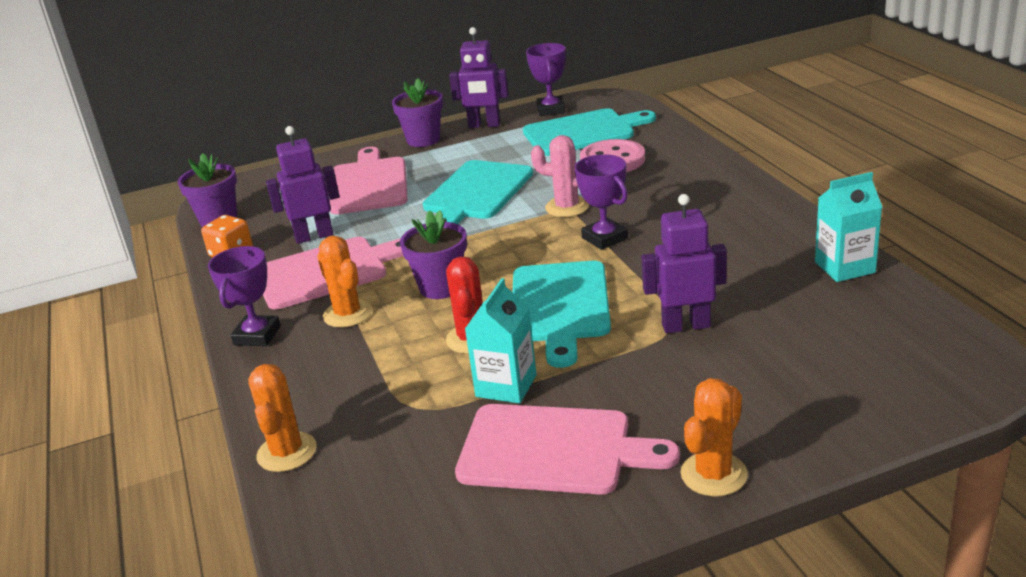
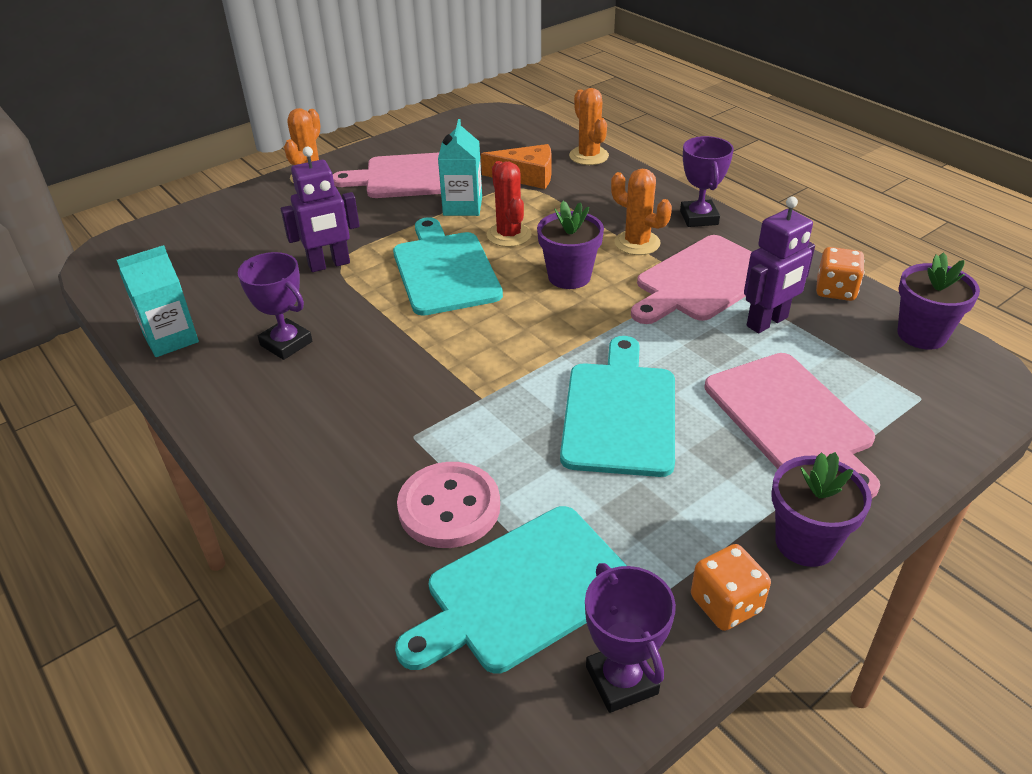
camera: 160 degrees right, 10 degrees up
(397, 426) = (526, 176): none -> orange cheese
(484, 125) = (726, 604): purple robot -> orange dice
(567, 207) = (484, 397): pink cactus -> none
(605, 238) = (423, 352): purple trophy -> purple trophy (286, 343)

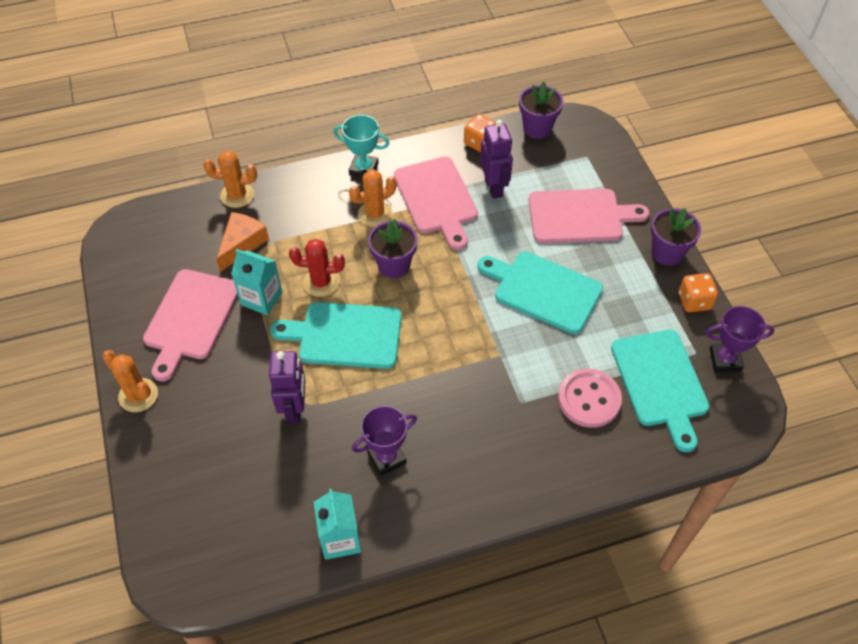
camera: 70 degrees left, 15 degrees up
(699, 218) = (363, 169): purple trophy -> turquoise trophy

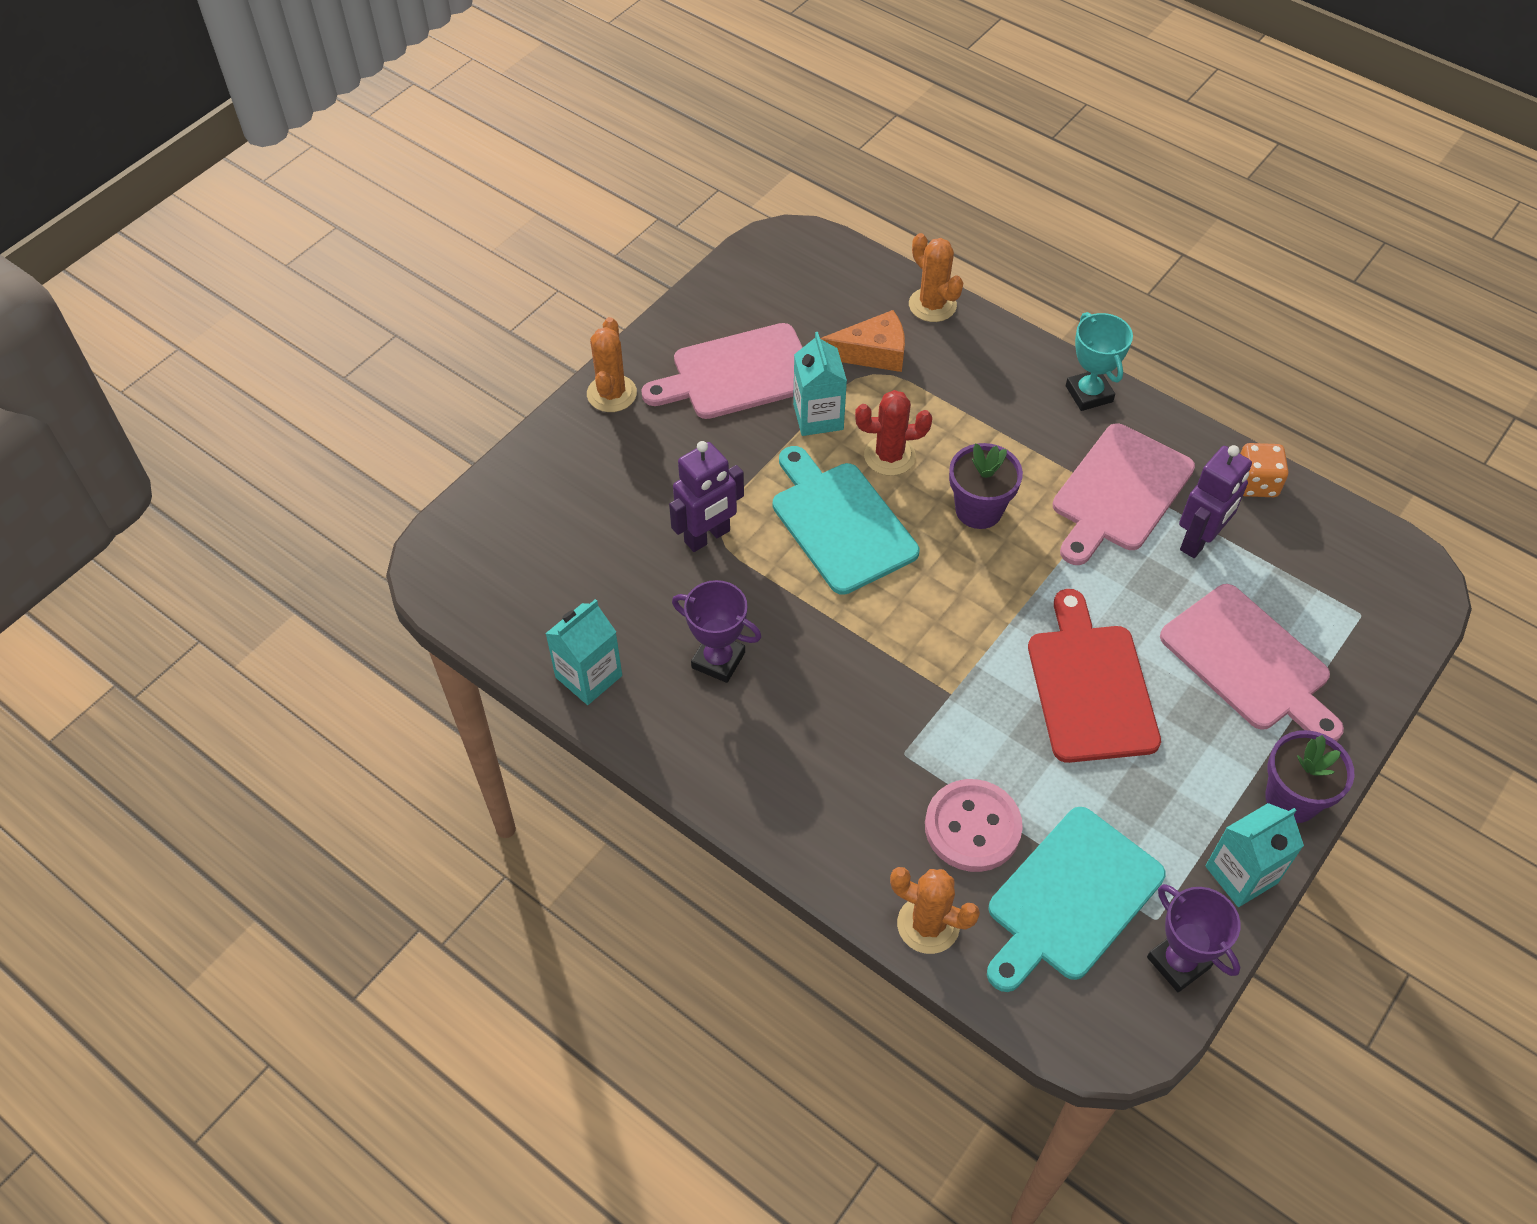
camera: 55 degrees right, 0 degrees up
(321, 282) = (889, 456): red cactus -> red cactus turned 60 degrees counterclockwise
(375, 214) = (1034, 446): orange cactus -> orange cactus (928, 925)
(537, 128) = (1349, 531): purple flower pot -> none
(544, 290) = (1090, 686): turquoise cutting board -> red cutting board
(694, 301) = (1241, 874): orange dice -> turquoise carton

